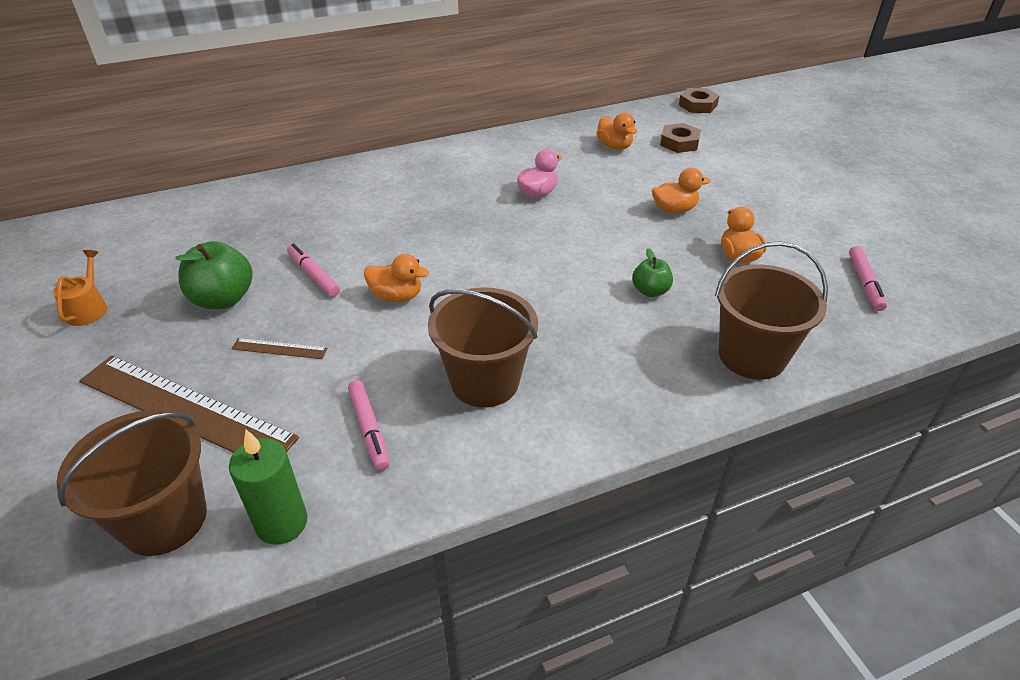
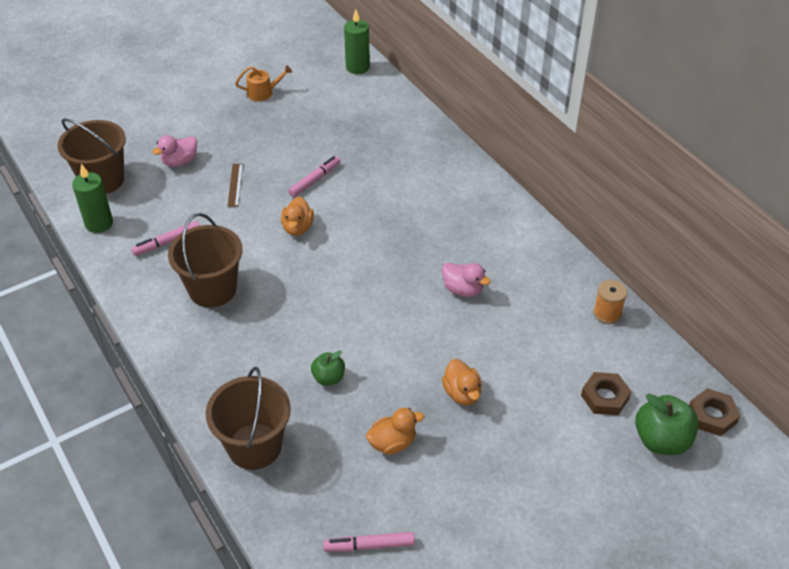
camera: 80 degrees right, 5 degrees up
(111, 222) = (357, 67): none -> green candle
(185, 409) = (180, 161): brown ruler -> pink duck
(223, 299) = (281, 145): green apple -> green apple (661, 440)
(585, 128) = (607, 313): none -> orange spool
(614, 146) = (574, 340): orange duck -> none

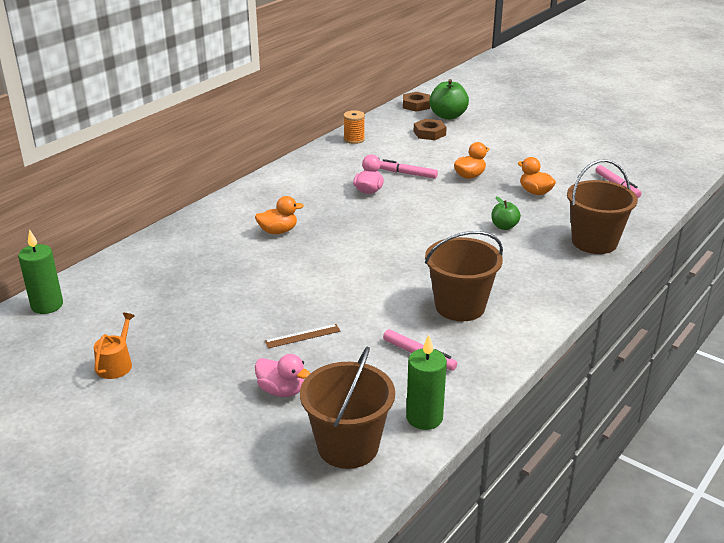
camera: 110 degrees left, 15 degrees down
(263, 92) = (116, 364): orange watering can -> orange watering can turned 45 degrees clockwise
(297, 228) = (346, 280): orange duck -> orange duck (278, 231)
(315, 180) = (269, 287): pink marker -> pink marker (407, 174)

